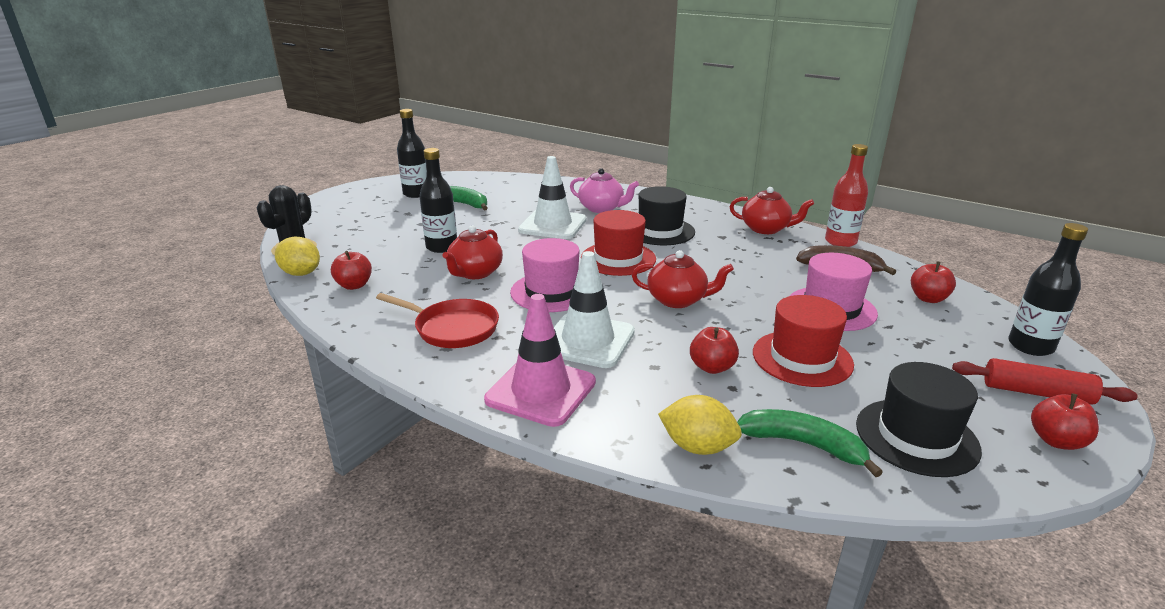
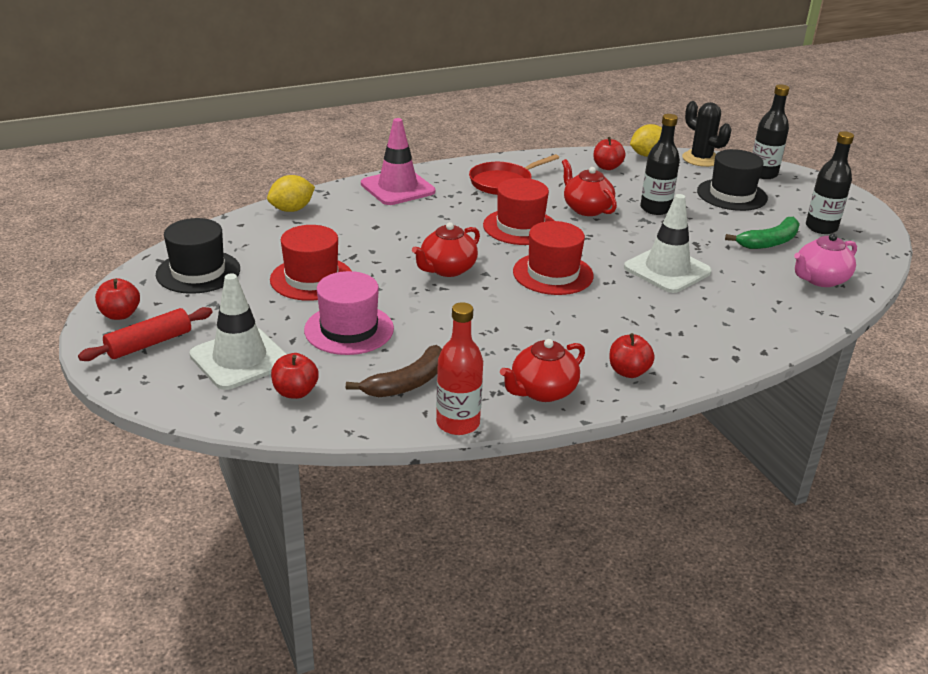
camera: 120 degrees right, 5 degrees up
(551, 292) = (520, 227): pink hat -> red hat
(588, 341) = (433, 217): white traffic cone -> white traffic cone (240, 359)
(602, 208) = (697, 313): pink teapot -> pink teapot (820, 279)
(660, 231) = (598, 321): black hat -> black hat (731, 195)
(712, 367) = (348, 243): red apple -> red apple (628, 372)
(803, 445) = (248, 236): green banana -> none
(1030, 346) = (177, 388): black bottle -> black bottle (763, 174)

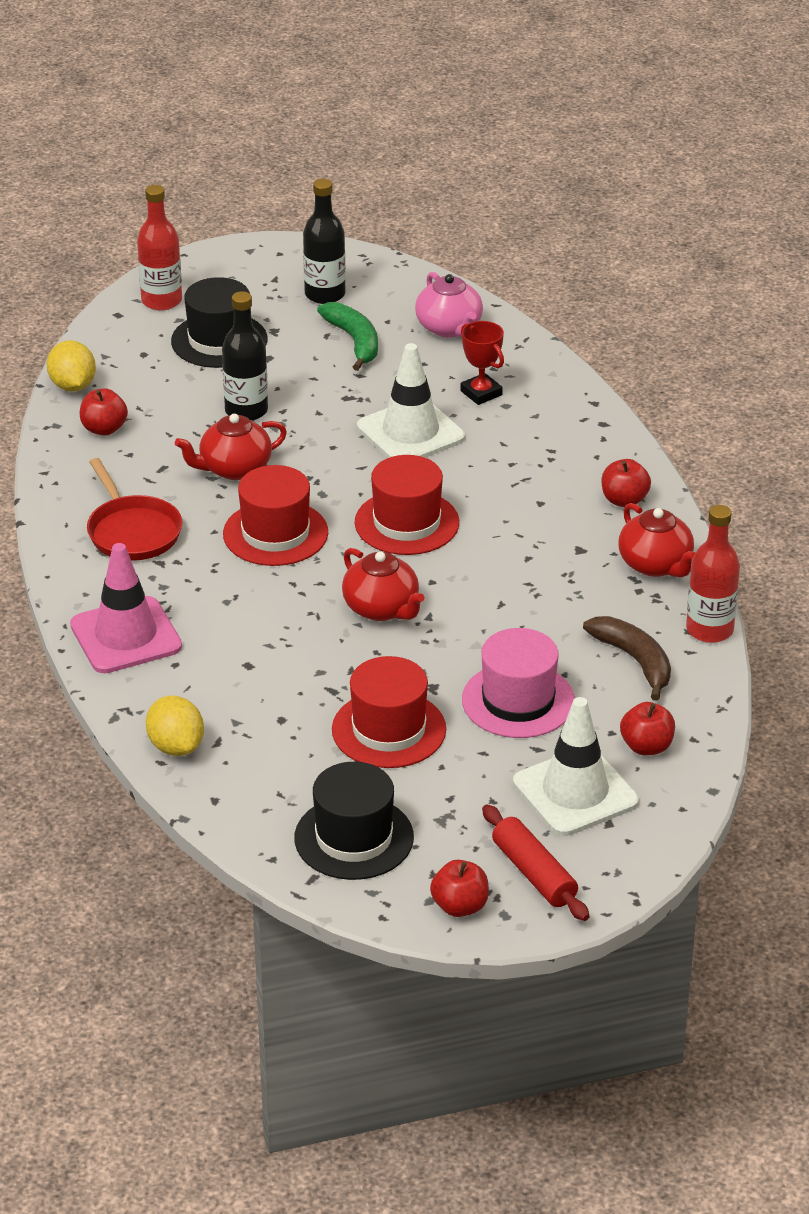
camera: 80 degrees left, 5 degrees up
(701, 159) = (99, 341): black cactus -> none
(740, 297) = (481, 393): none -> red trophy
(763, 174) = (161, 301): black bottle -> red bottle

